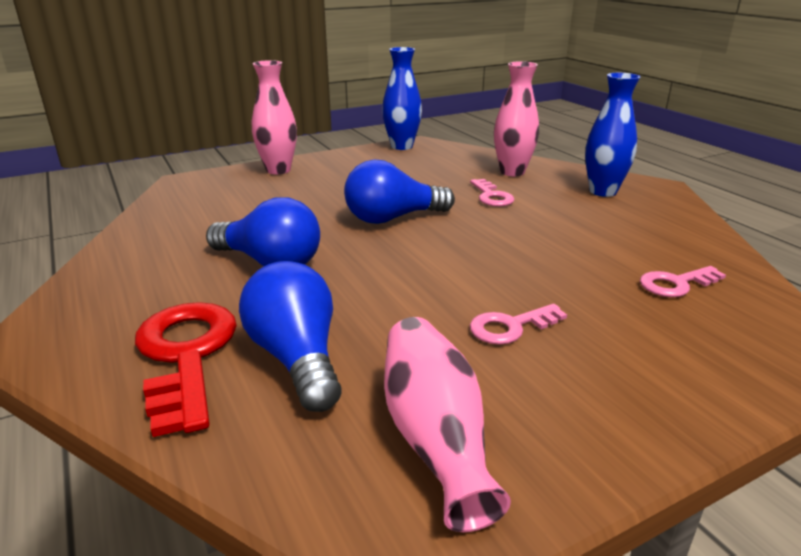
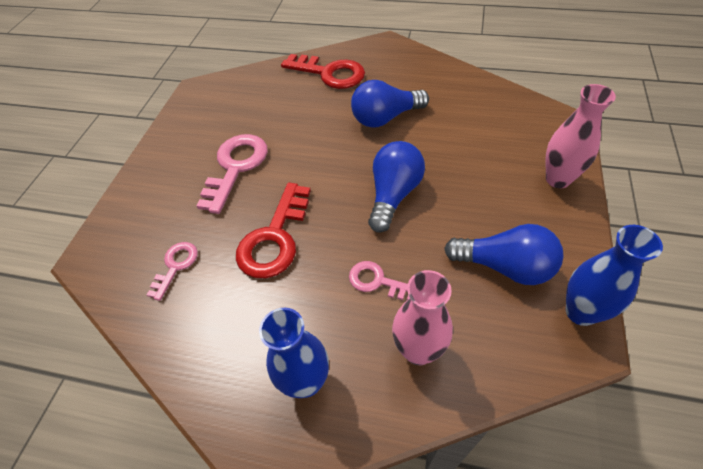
camera: 135 degrees right, 25 degrees up
(297, 358) = (294, 98): blue light bulb -> blue light bulb (505, 266)
(435, 438) = (217, 110): pink vase -> none
(510, 327) = (236, 167): pink key -> pink key, size x1.80
(542, 249) = (275, 238): none -> red key

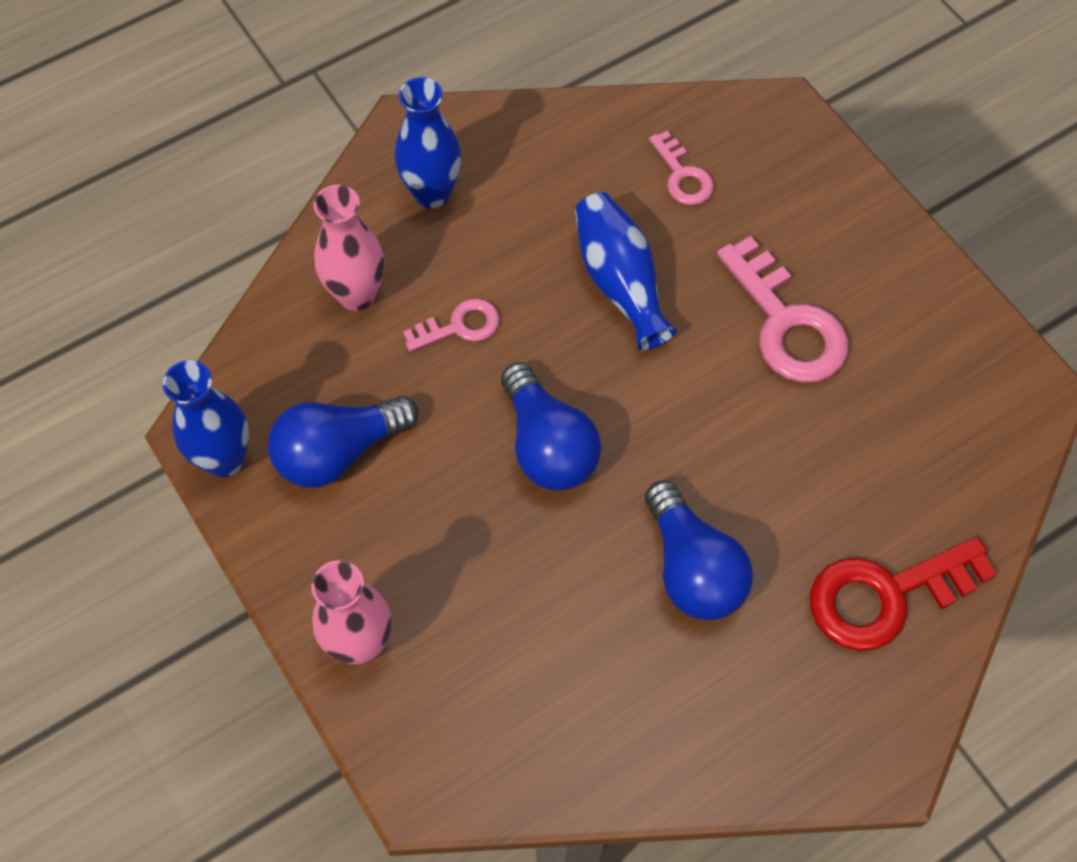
camera: 130 degrees right, 10 degrees up
(275, 238) = (620, 282): red key -> blue vase
(385, 118) = (692, 568): blue light bulb -> blue light bulb turned 135 degrees clockwise

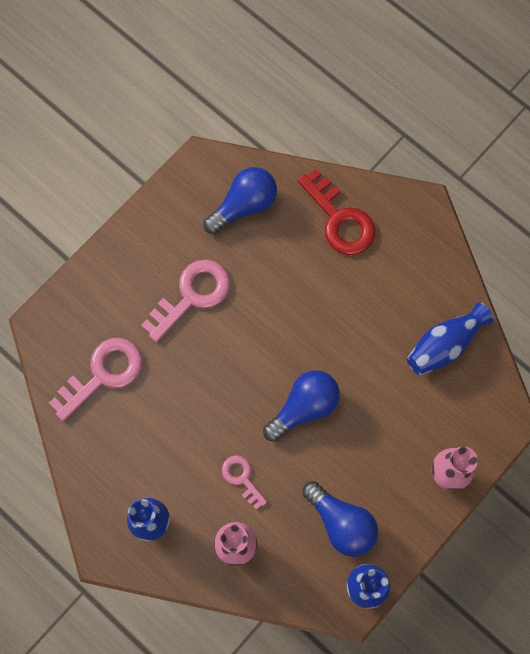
camera: 105 degrees left, 10 degrees up
(620, 282) = (188, 393): blue vase -> blue vase (444, 345)
(683, 176) = (103, 374): pink key -> pink key, size x1.80
(692, 568) = (353, 315): blue light bulb -> blue light bulb (244, 206)

